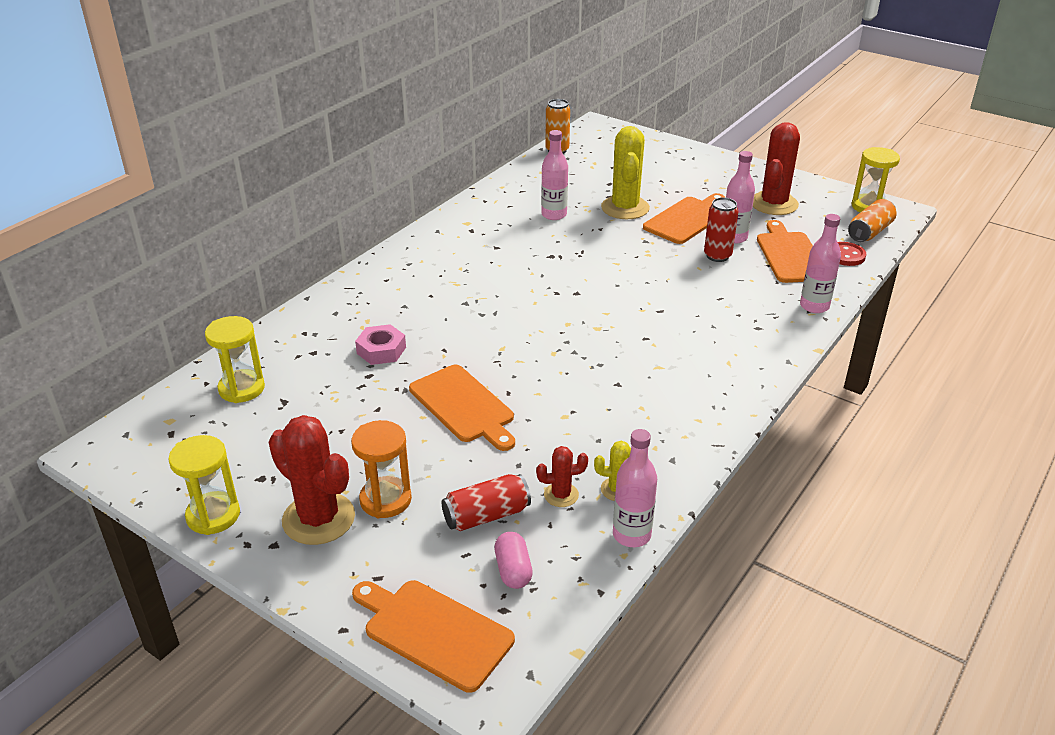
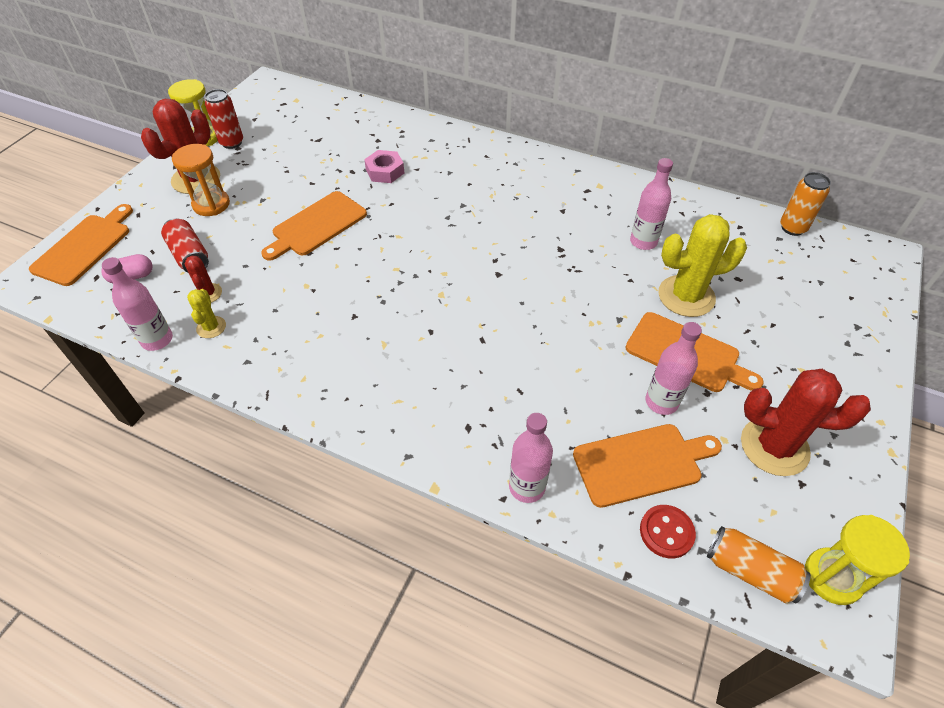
camera: 80 degrees right, 15 degrees up
(242, 389) = (331, 119): yellow hourglass -> none
(717, 256) = (611, 386): red can -> red can (232, 143)

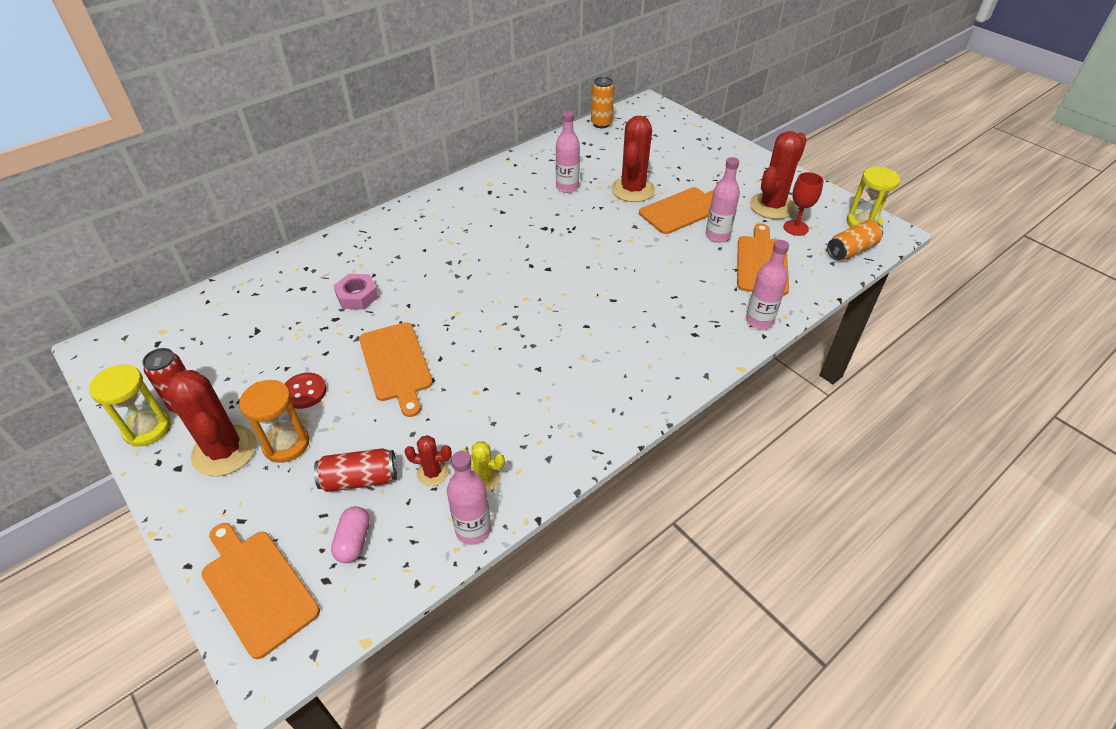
camera: 65 degrees left, 5 degrees down
(666, 532) = (815, 272): red button -> red button (304, 392)
(686, 296) = (633, 190): yellow cactus -> red cactus
(747, 487) = (795, 228): none -> red goblet

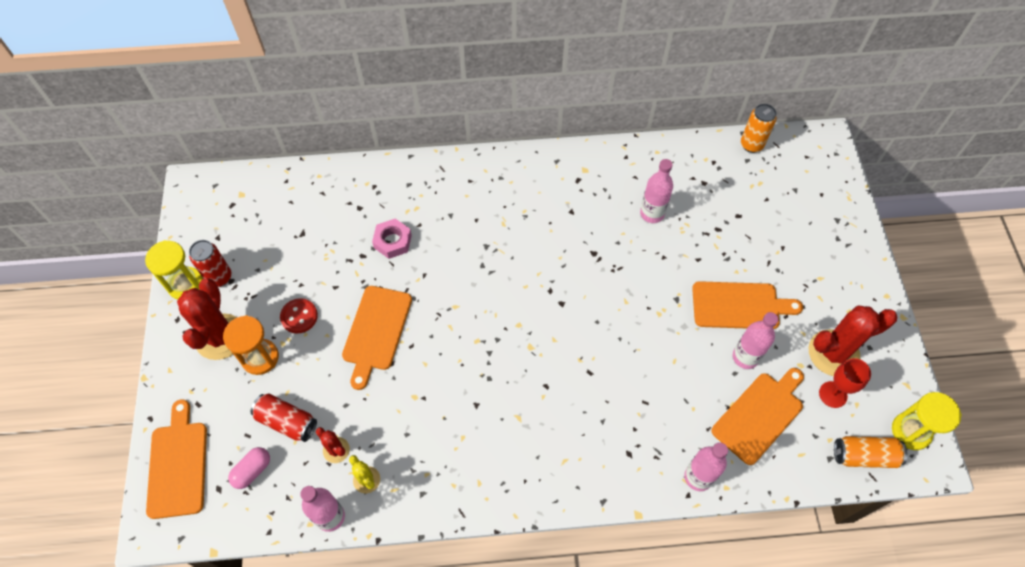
camera: 35 degrees right, 15 degrees up
(633, 190) = (711, 252): red cactus -> none

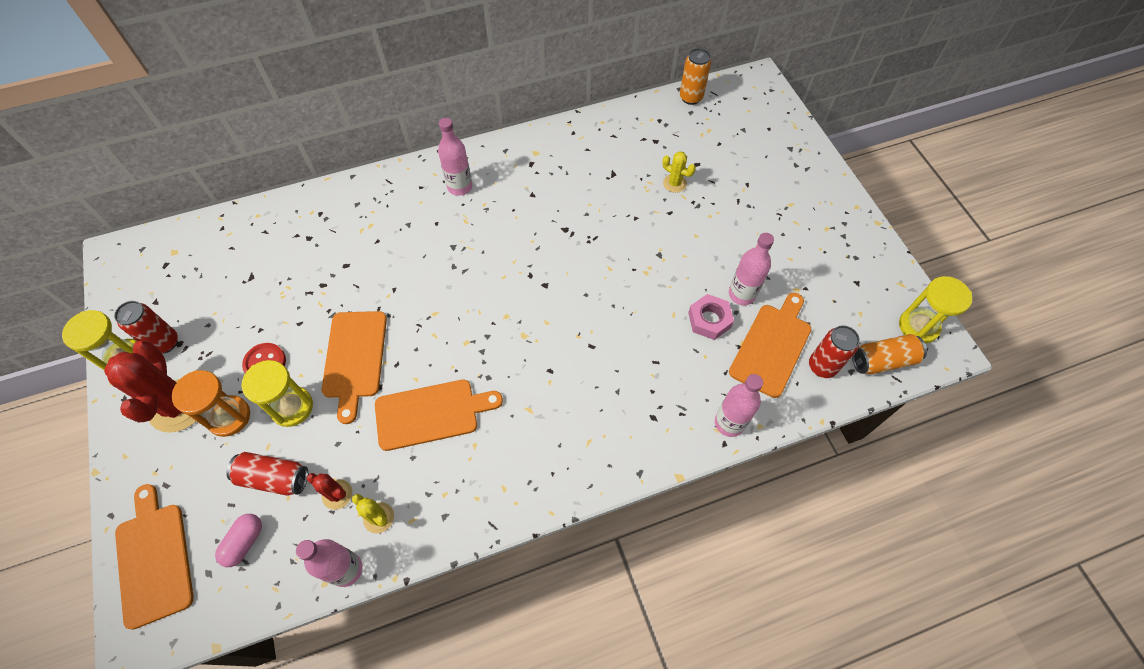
camera: 15 degrees left, 0 degrees up
(314, 362) = (292, 407): none -> yellow hourglass
(392, 241) = (352, 263): pink nut -> pink nut (709, 320)
(652, 213) = (613, 180): pink bottle -> pink bottle (460, 187)
(711, 231) = (674, 183): none -> yellow cactus
(739, 306) = (722, 247): orange cutting board -> orange cutting board (431, 414)
(802, 446) = (822, 366): none -> red can
(833, 353) = (824, 271): red cactus -> none
(833, 394) = (835, 309): red goblet -> none

